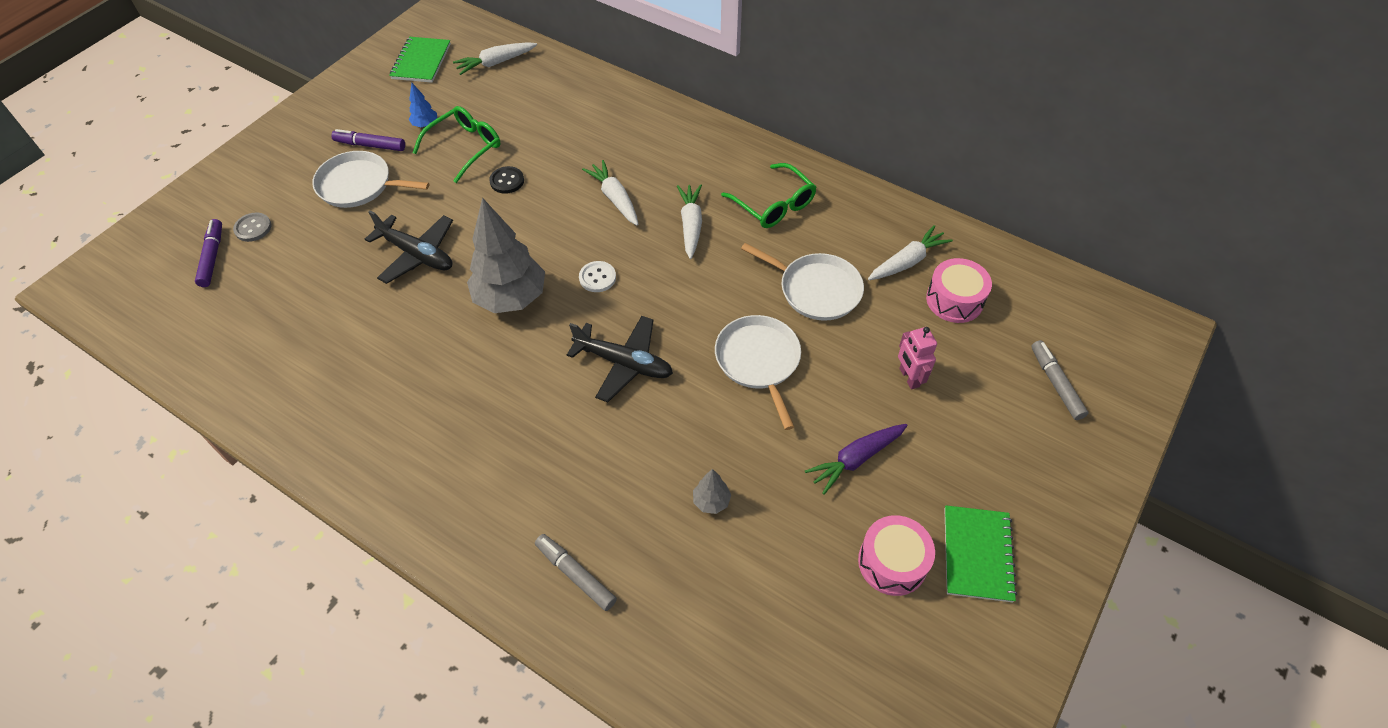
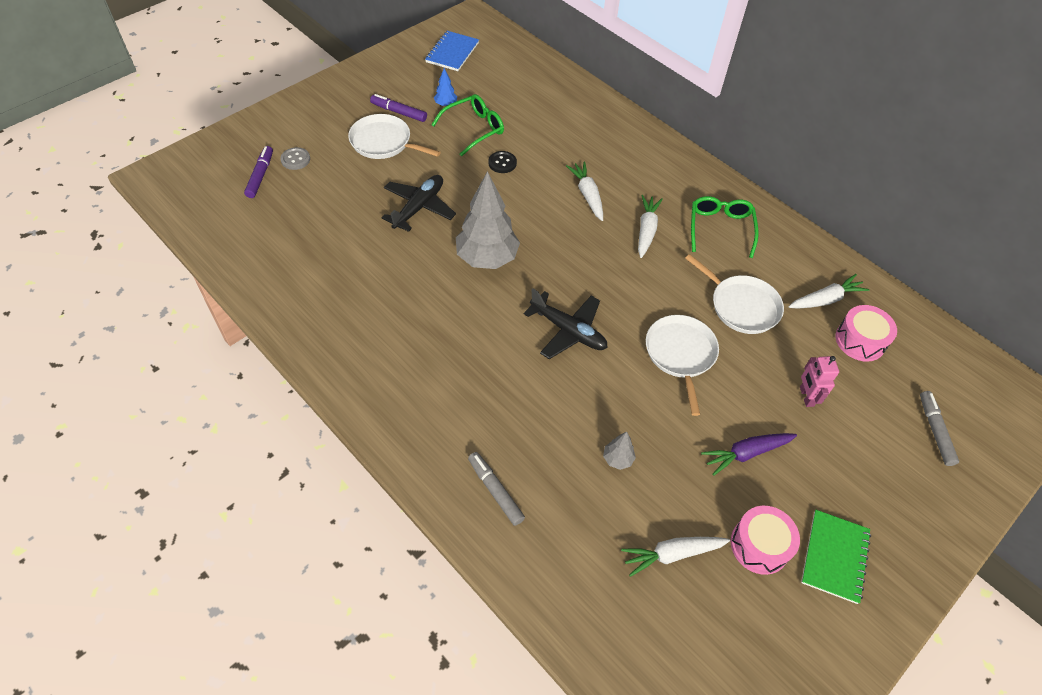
camera: 10 degrees right, 0 degrees up
(417, 254) = (419, 207): black plane -> black plane turned 105 degrees counterclockwise
(421, 61) = (452, 52): green notebook -> blue notebook
(496, 63) = (512, 65): white carrot -> white carrot (672, 554)
(597, 277) = (560, 257): white button -> none
(774, 205) = (720, 228): green glasses -> green glasses turned 150 degrees counterclockwise

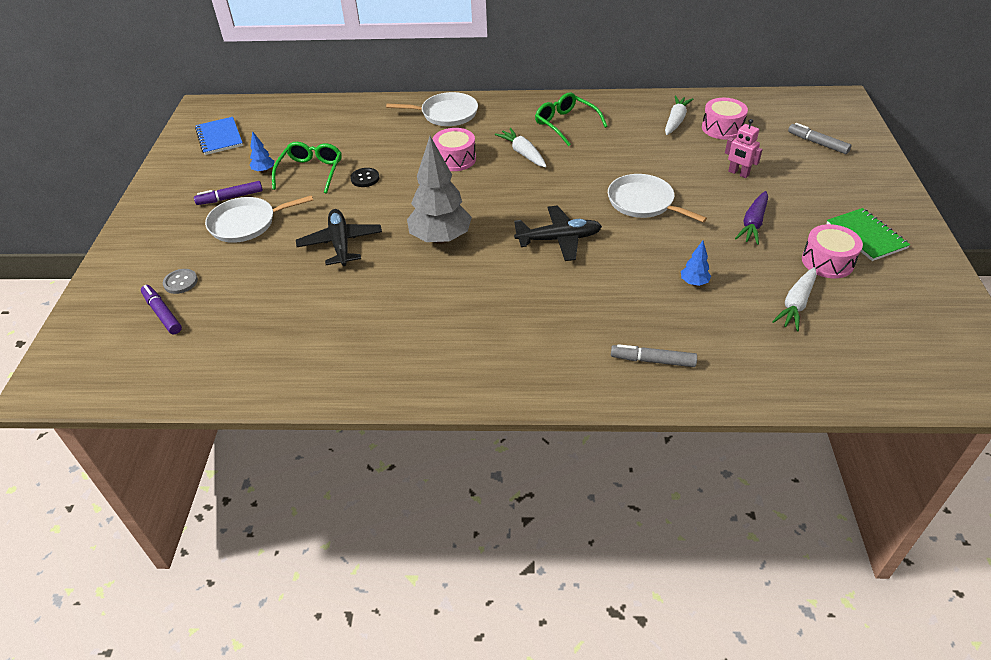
camera: 40 degrees left, 10 degrees down
(587, 195) = (455, 159): white carrot -> pink drum
(617, 459) = (694, 282): grey tree -> blue tree
(741, 306) = (638, 154): white pan -> white pan (446, 114)

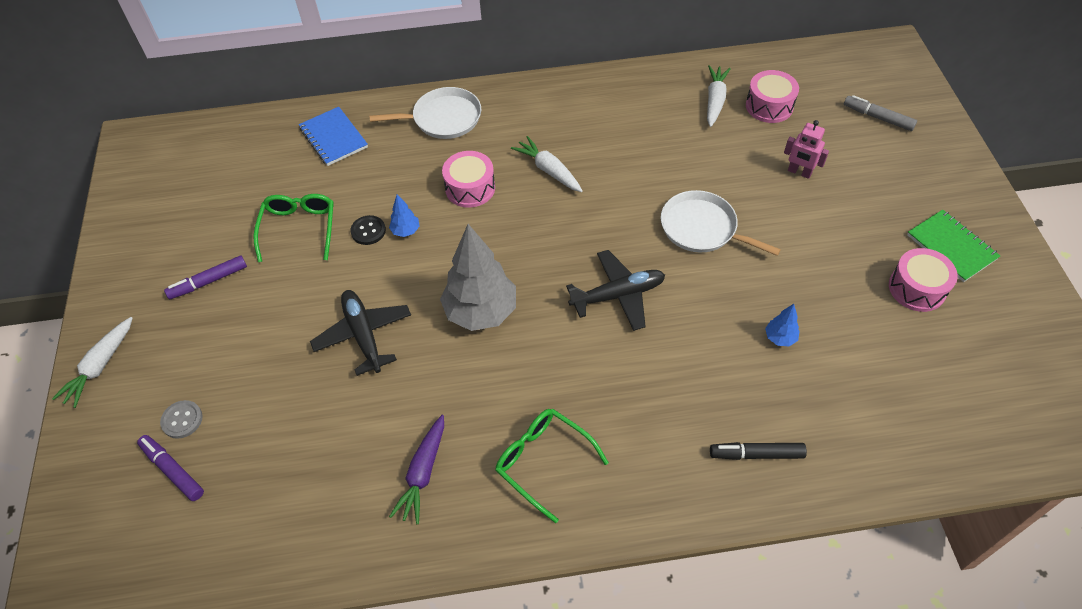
camera: 10 degrees left, 10 degrees up
(219, 137) = (169, 187): blue notebook -> blue notebook (333, 138)
(246, 223) = (240, 319): white pan -> none
(264, 171) = (240, 234): blue tree -> blue tree (406, 231)
(565, 124) = (589, 119): green glasses -> green glasses (543, 461)
(652, 361) = (756, 454): grey marker -> black marker
(753, 224) = (828, 244): purple carrot -> purple carrot (423, 473)
(796, 304) = (894, 353): white carrot -> white carrot (100, 366)

